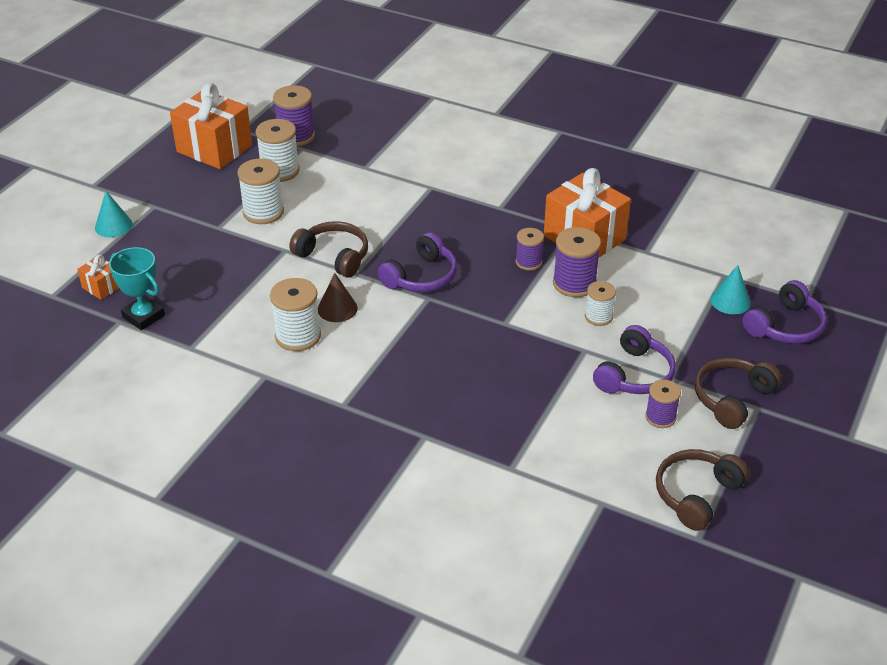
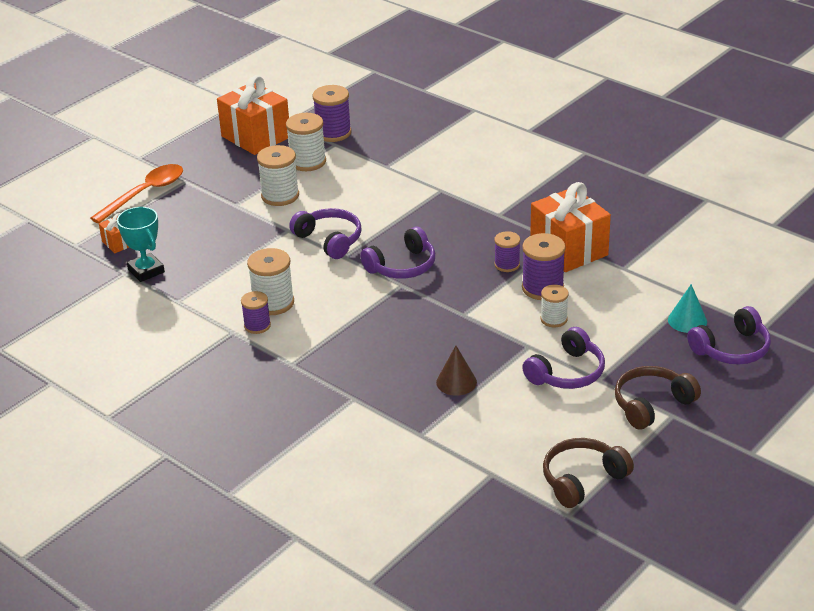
camera: 15 degrees right, 5 degrees down
(113, 226) = (145, 193): turquoise cone -> orange spoon
(334, 256) = (329, 240): brown headphones -> purple headphones
(337, 308) = (316, 284): brown cone -> brown cone (456, 382)
(660, 417) = (576, 411): purple spool -> purple spool (257, 326)

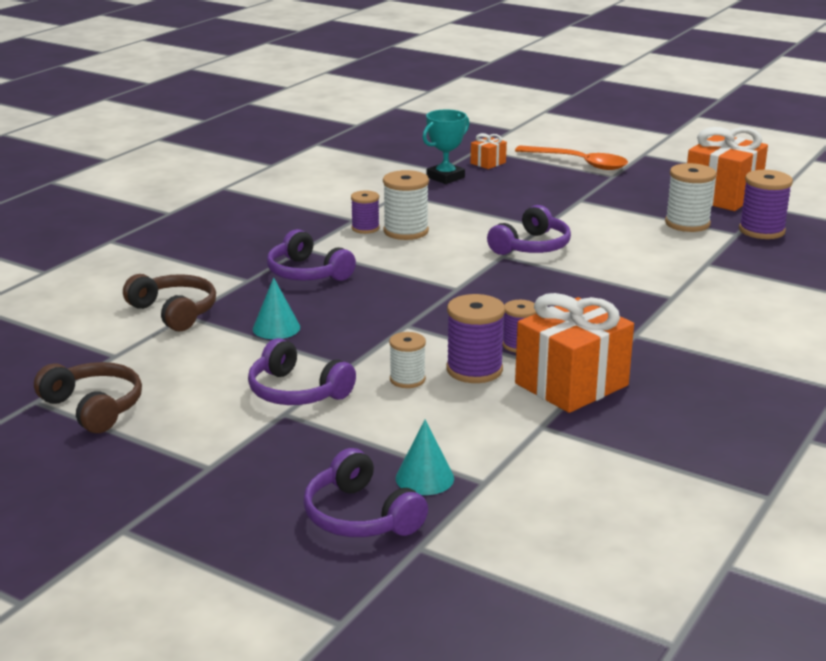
camera: 80 degrees right, 10 degrees down
(280, 196) = (608, 217): white spool -> none
(402, 266) = (494, 286): purple headphones -> purple headphones (307, 273)
(456, 382) = (276, 328): brown cone -> turquoise cone
(651, 404) = (232, 451): brown headphones -> brown headphones (174, 312)

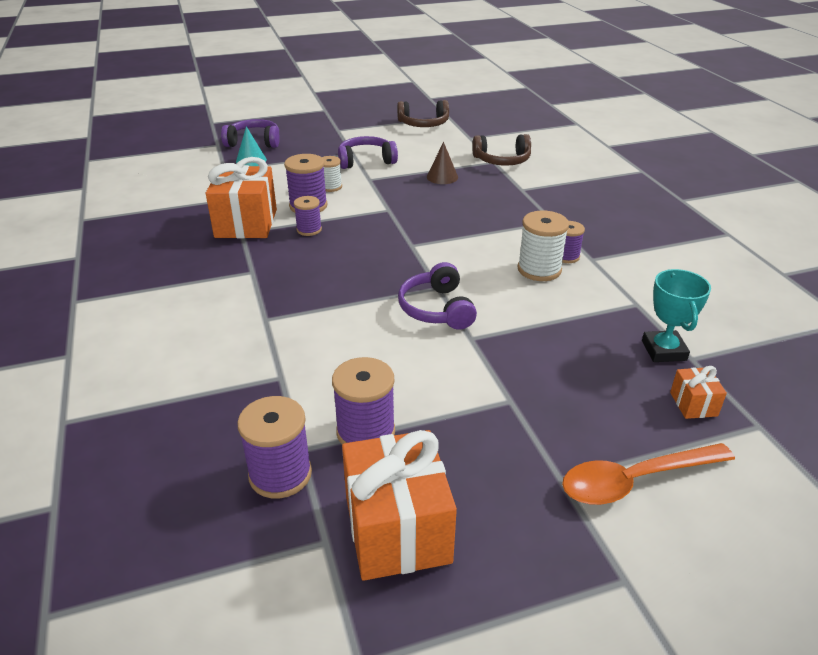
camera: 130 degrees right, 10 degrees up
(276, 328) = (442, 177): turquoise cone -> brown cone
(307, 273) = (507, 208): purple headphones -> none
(687, 223) = (365, 432): white spool -> purple spool

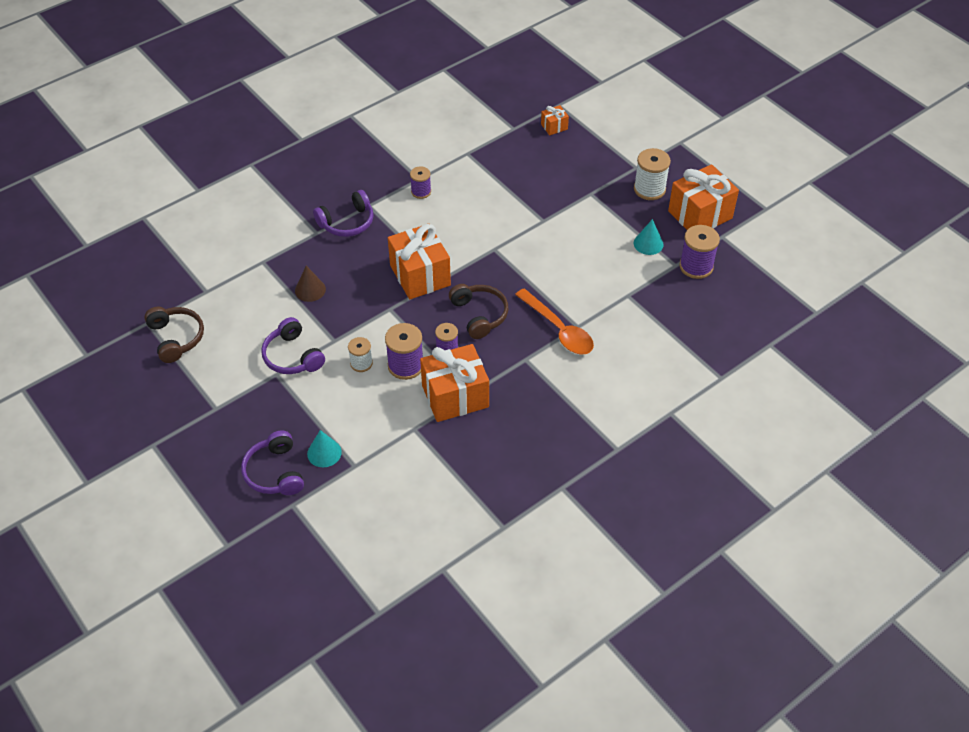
camera: 110 degrees left, 15 degrees up
(365, 432) = (648, 243): purple spool -> turquoise cone
(424, 233) = (420, 275): none -> orange gift
(436, 309) = (520, 243): purple headphones -> purple headphones (347, 222)
(502, 160) = (257, 256): brown headphones -> brown headphones (479, 315)
(539, 269) = (446, 202): white spool -> white spool (649, 189)
(634, 480) = (622, 143): orange spoon -> orange spoon (559, 330)
(664, 350) = (512, 139): turquoise trophy -> none

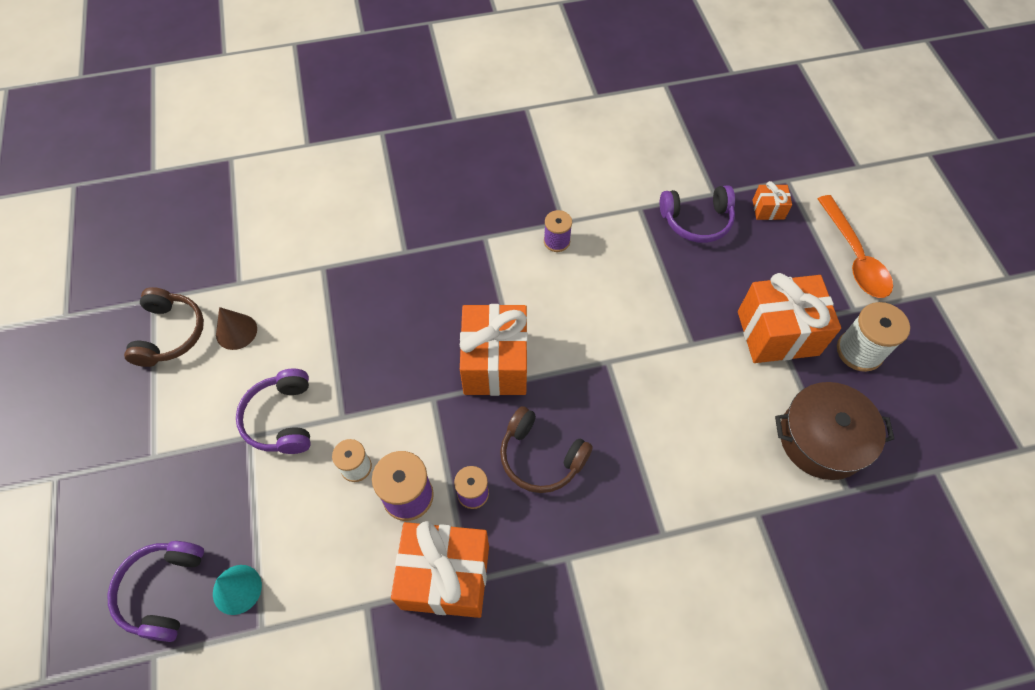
camera: 25 degrees right, 10 degrees up
(310, 290) = (354, 329): brown cone -> brown cone (236, 331)
(347, 222) = (447, 251): purple headphones -> purple headphones (696, 221)
(479, 315) = (540, 457): brown headphones -> brown headphones turned 120 degrees clockwise
(559, 330) = (635, 529): orange spoon -> orange spoon (854, 257)
(648, 243) = (822, 439): turquoise cone -> brown pot
(696, 266) = (878, 506): purple spool -> none
(700, 215) = (917, 421): orange gift -> orange gift (777, 333)

